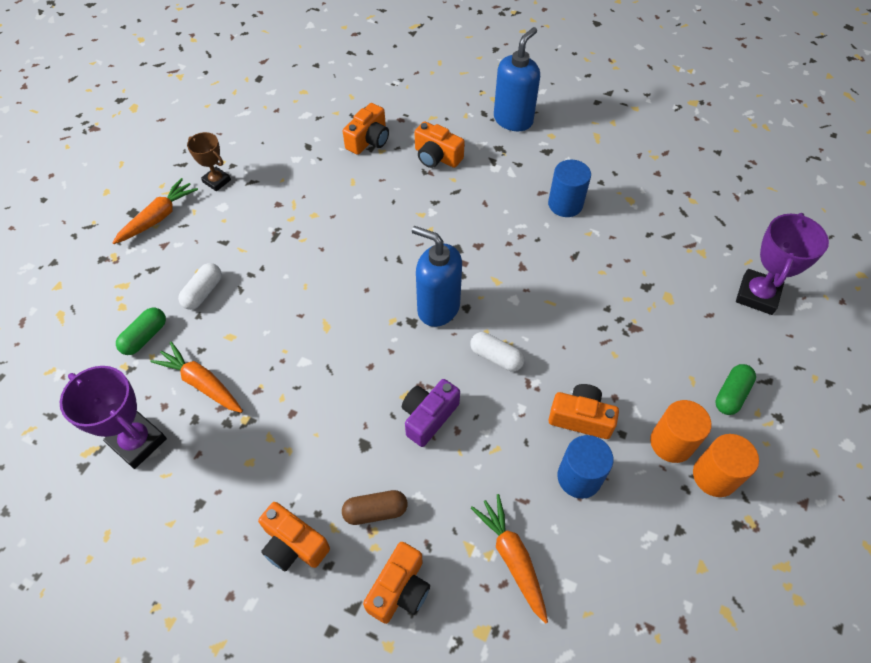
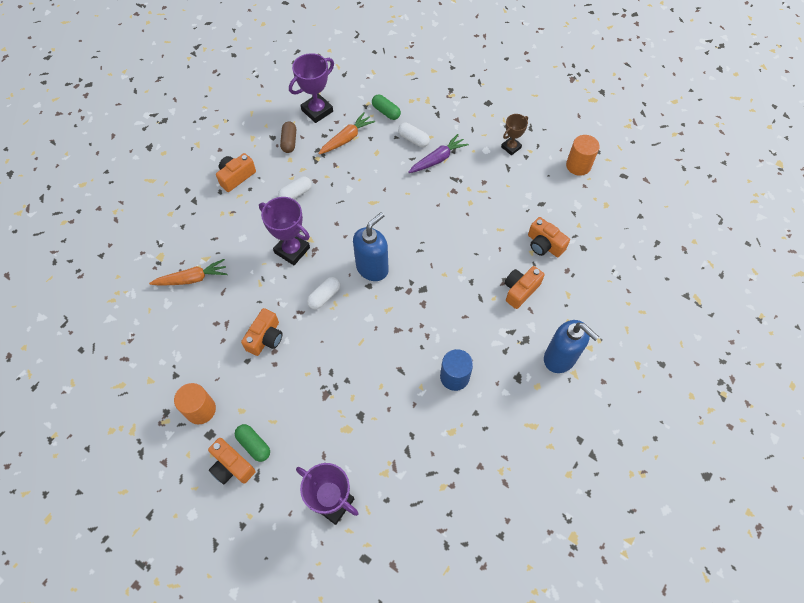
camera: 100 degrees right, 5 degrees up
(158, 217) = (481, 116): orange carrot -> none
(240, 258) = (438, 159): none -> purple carrot
(321, 436) = (296, 194): none -> white capsule
(375, 511) = (241, 215): brown capsule -> brown capsule (289, 142)
(400, 589) = (195, 222): orange camera -> orange camera (232, 466)
(428, 417) = (292, 250): purple camera -> purple trophy
(579, 477) = (226, 326): blue cylinder -> none
(671, 443) = (231, 390): orange cylinder -> orange cylinder (578, 165)

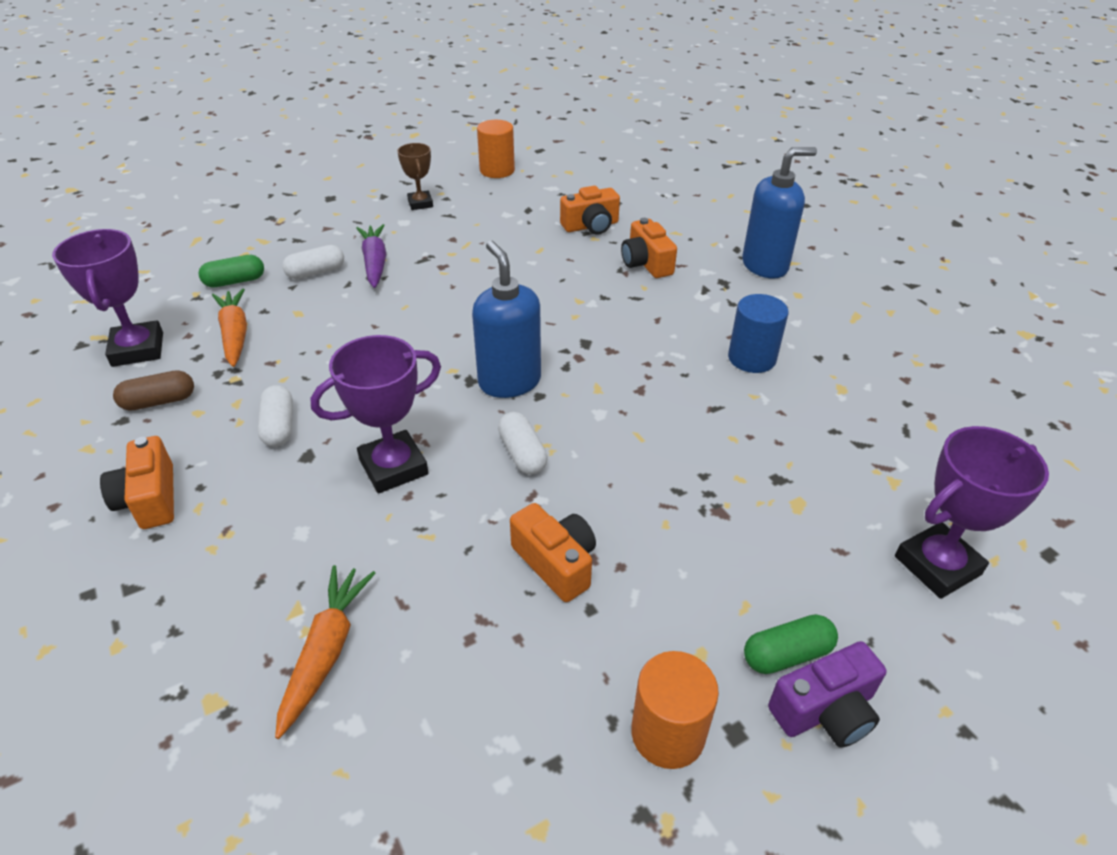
camera: 65 degrees left, 20 degrees down
(232, 466) = (825, 710): orange camera -> purple camera
(289, 142) = (159, 401): brown capsule -> brown capsule turned 45 degrees counterclockwise

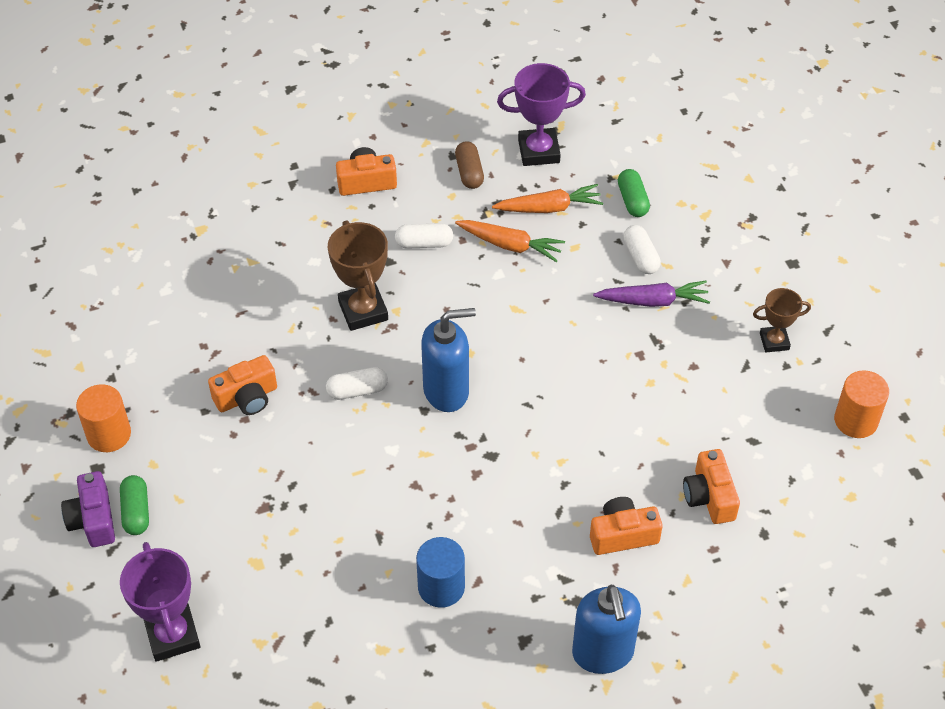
camera: 100 degrees right, 10 degrees up
(326, 651) = (217, 277): orange carrot -> orange carrot (510, 245)
(393, 467) = (363, 311): purple trophy -> brown trophy

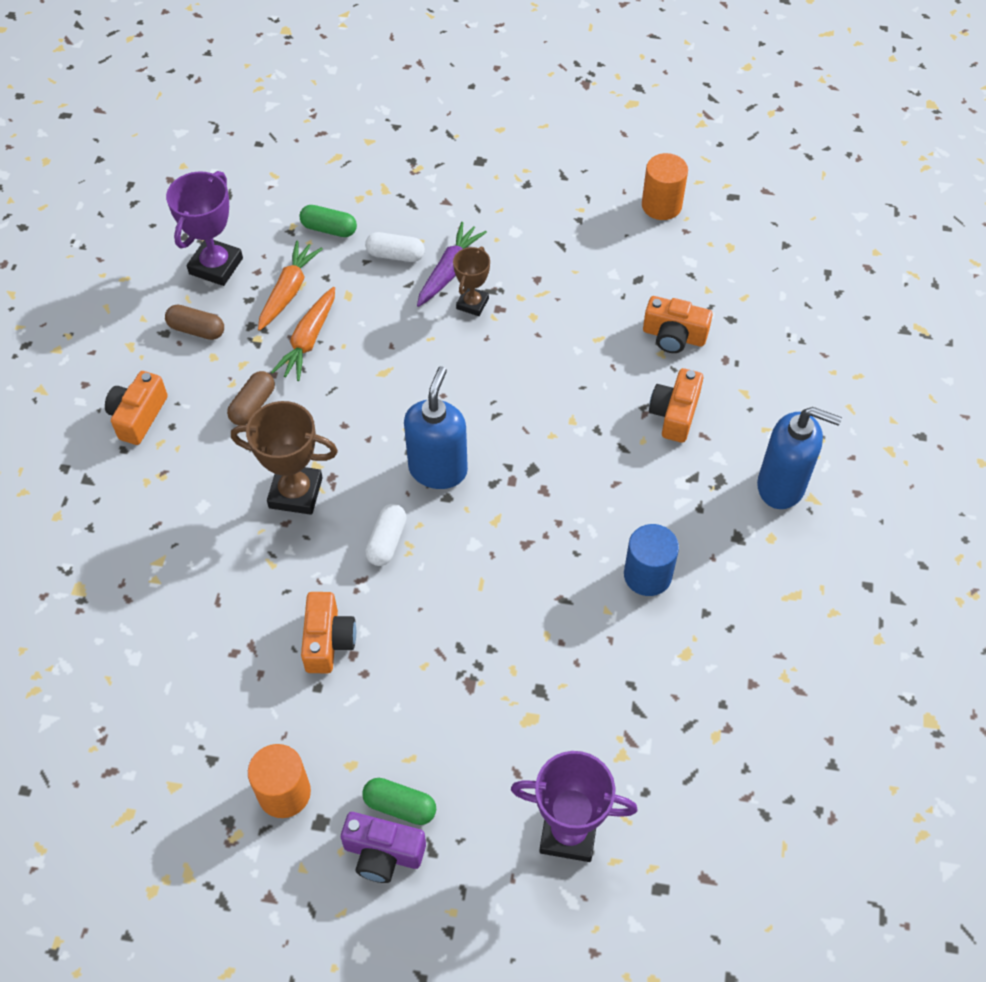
camera: 60 degrees left, 5 degrees up
(424, 243) = (253, 405): white capsule -> brown capsule
(510, 245) = (308, 340): orange carrot -> orange carrot turned 150 degrees clockwise
(774, 341) = (550, 214): brown trophy -> brown trophy (472, 304)

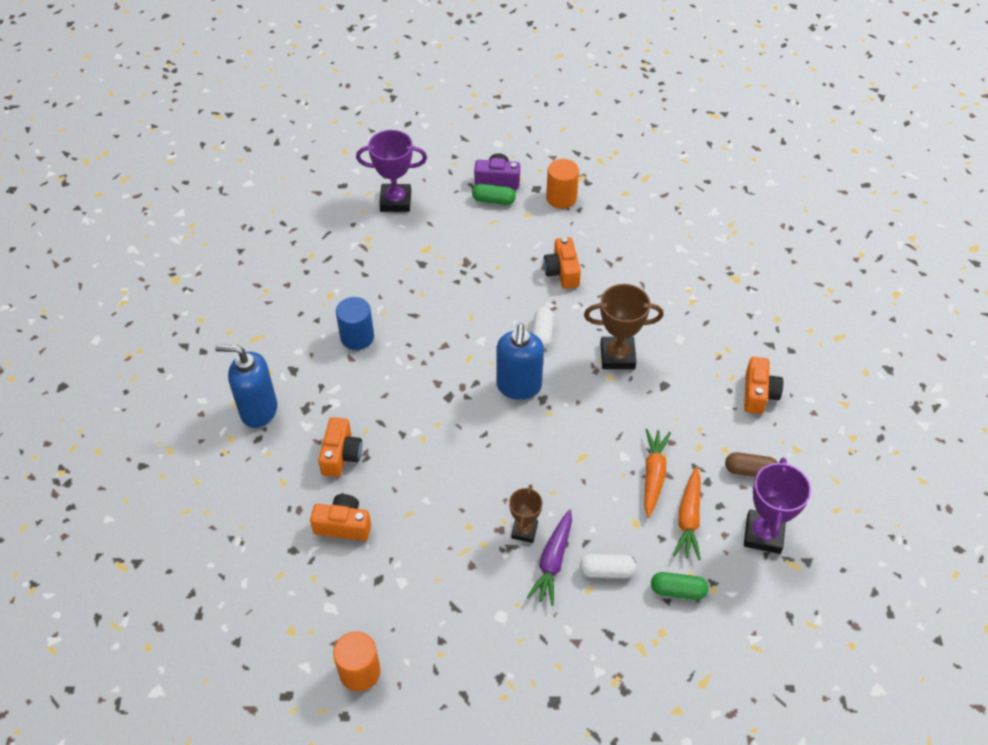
camera: 170 degrees right, 5 degrees down
(253, 405) = (675, 414): brown capsule -> none

